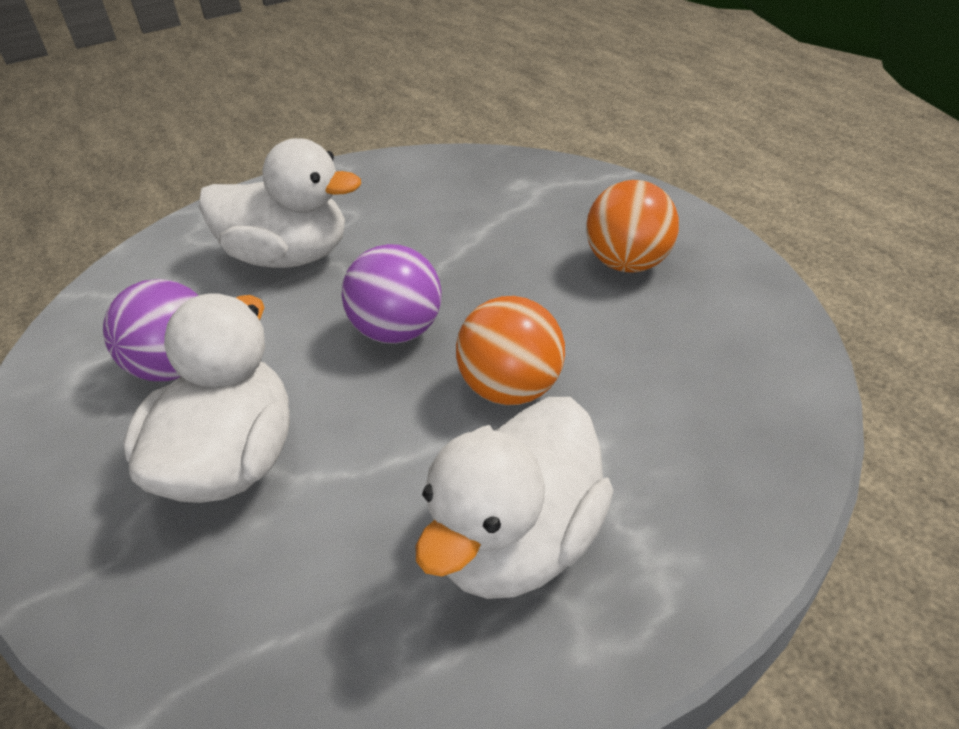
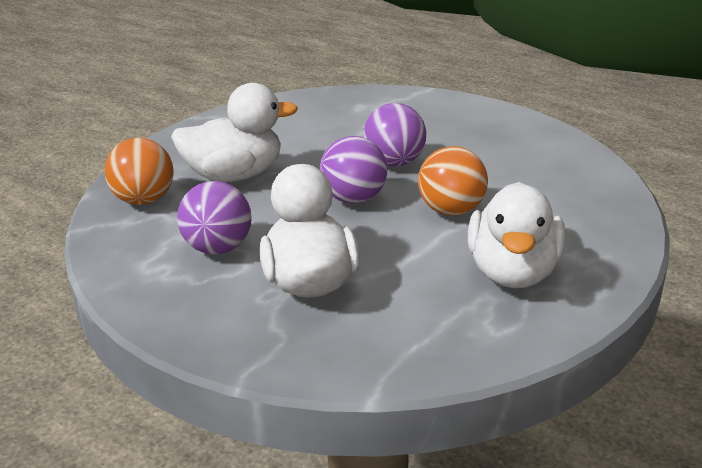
camera: 25 degrees left, 10 degrees down
(495, 283) = (394, 162): none -> purple ball
(628, 264) = (469, 137): orange ball -> orange ball (144, 200)

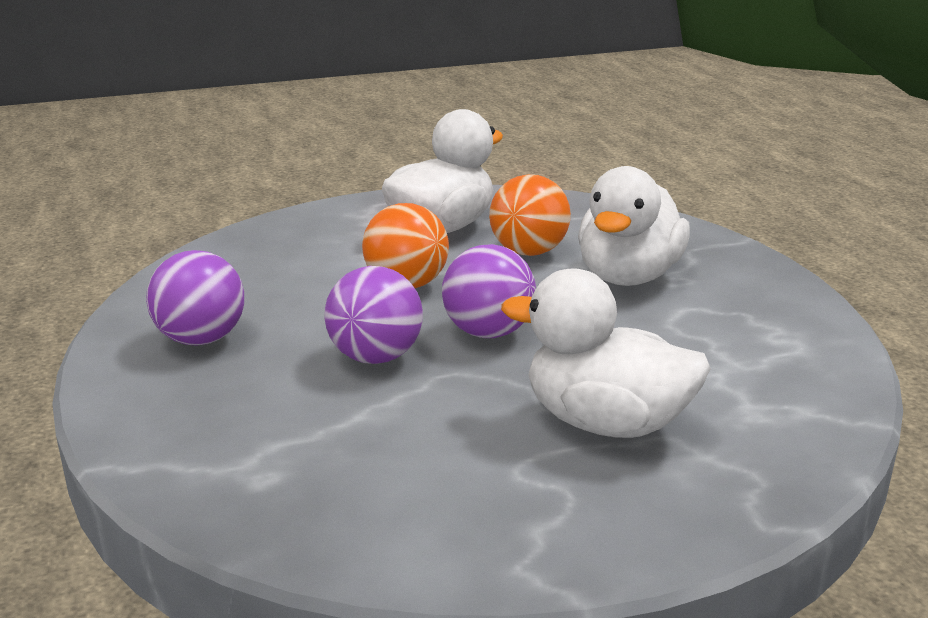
camera: 145 degrees left, 5 degrees down
(144, 200) = (767, 433): orange ball -> orange ball (528, 252)
(218, 248) = (699, 335): purple ball -> purple ball (201, 339)

